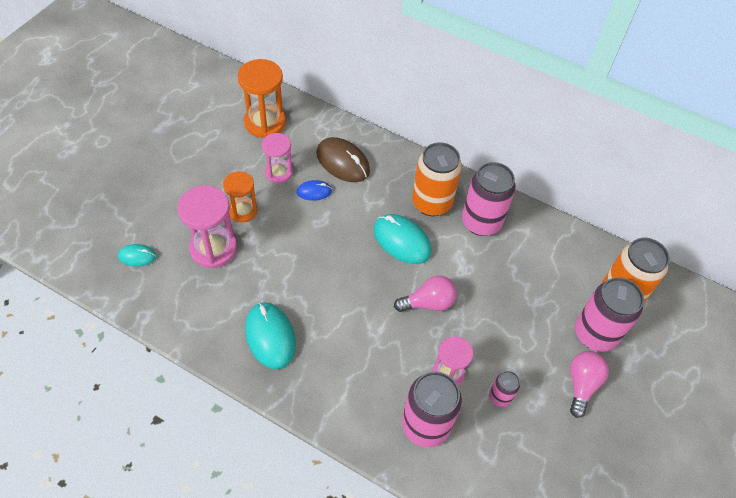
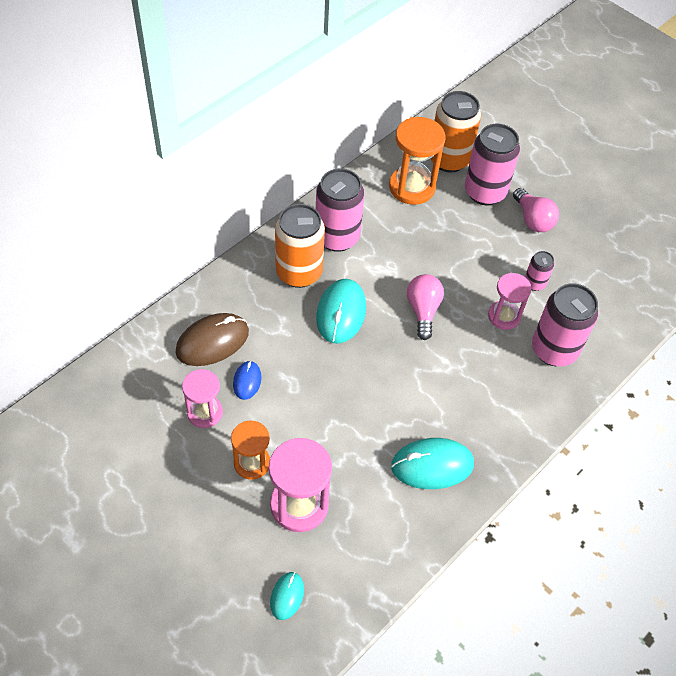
camera: 75 degrees left, 0 degrees up
(265, 122) = (116, 412): orange hourglass -> orange hourglass (412, 187)
(402, 241) = (341, 313): turquoise mouse -> turquoise mouse turned 45 degrees counterclockwise
(581, 385) = (533, 220): pink light bulb -> pink light bulb turned 150 degrees counterclockwise

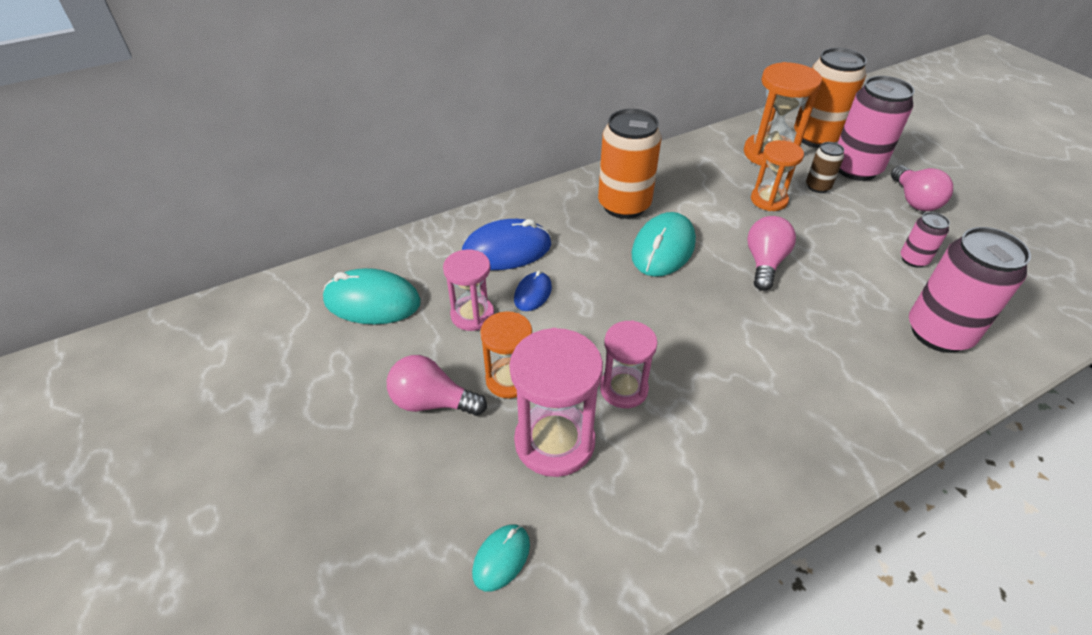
camera: 20 degrees right, 10 degrees down
(200, 495) = (432, 402): none -> pink light bulb
(212, 342) = (507, 250): brown mouse -> blue mouse
(337, 237) = (675, 182): pink can -> none
(418, 242) = (769, 200): none -> orange hourglass
(432, 465) = (749, 433): turquoise mouse -> turquoise mouse (372, 301)
(456, 219) = (817, 187): none -> brown can
(504, 316) = (870, 286): pink hourglass -> pink hourglass (623, 389)

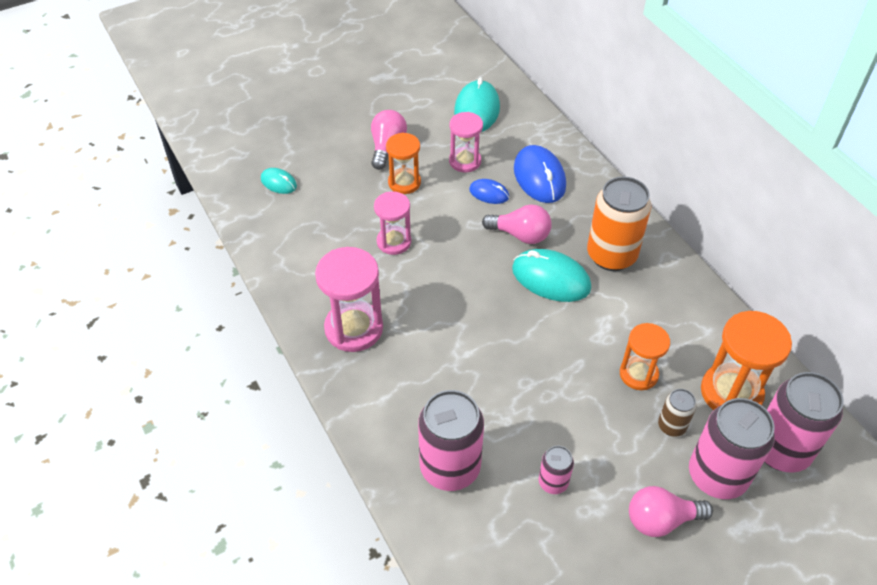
camera: 90 degrees right, 5 degrees up
(554, 442) = (352, 205): pink hourglass -> pink hourglass (354, 328)
(764, 263) = (537, 351): pink light bulb -> pink light bulb (520, 235)
(816, 137) = (781, 450): orange can -> pink can

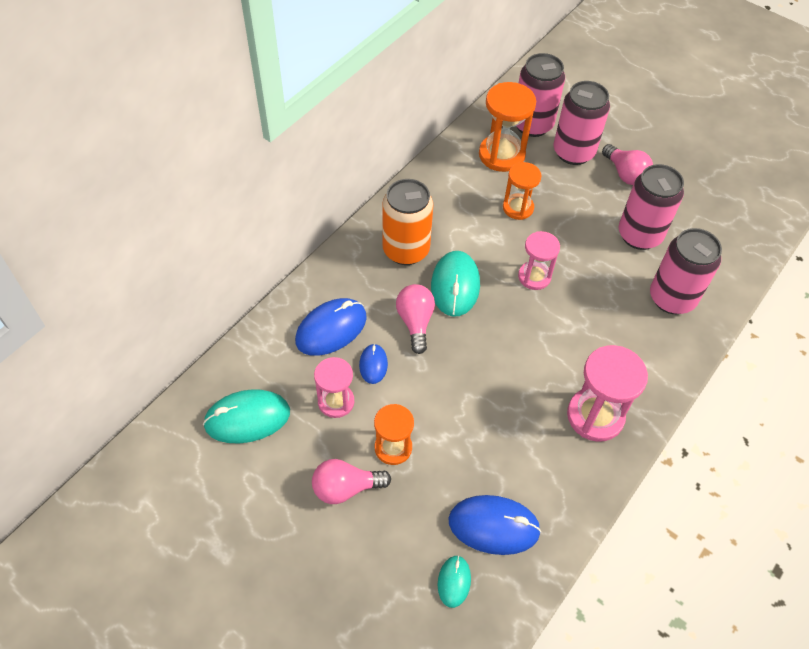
camera: 115 degrees left, 5 degrees up
(303, 219) = (494, 526): none -> blue mouse
(394, 242) = (478, 424): pink hourglass -> pink hourglass (534, 277)
(553, 482) = (639, 235): pink can -> pink can, size x2.01
(671, 426) = (550, 181): brown can -> none

